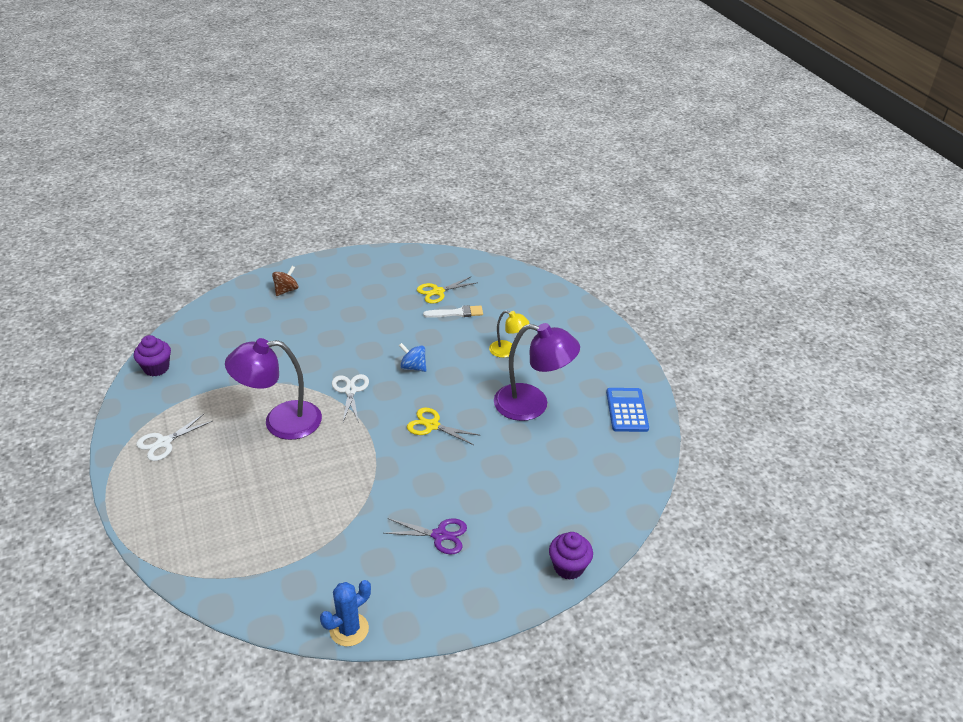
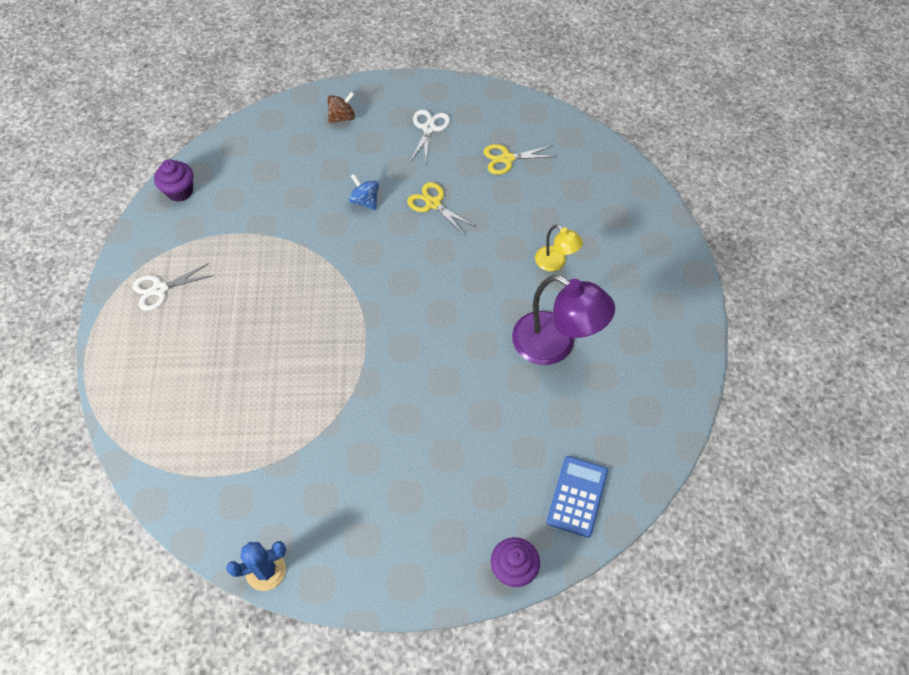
camera: 20 degrees right, 20 degrees up
(281, 422) = (281, 294): purple lamp -> none
(350, 390) = (365, 272): white scissors -> white scissors (429, 128)
(413, 367) = (442, 258): blue spinning top -> blue spinning top (365, 201)
(432, 425) = (435, 343): yellow scissors -> yellow scissors (433, 204)
(440, 535) = (393, 486): purple scissors -> none
(456, 313) = (517, 194): white brush -> none
(627, 410) = (661, 382): blue calculator -> blue calculator (577, 496)

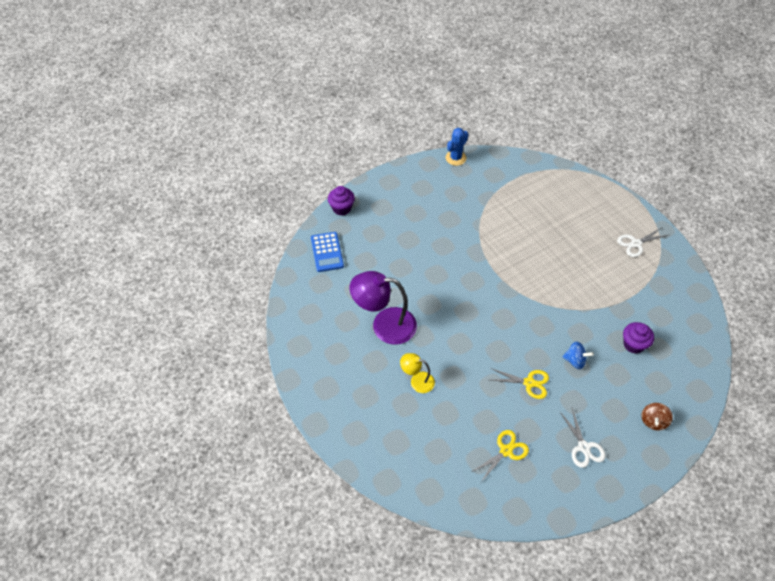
camera: 150 degrees right, 5 degrees down
(160, 289) = (636, 244): white scissors -> white scissors turned 150 degrees counterclockwise
(180, 191) = (694, 305): purple cupcake -> purple cupcake (633, 344)

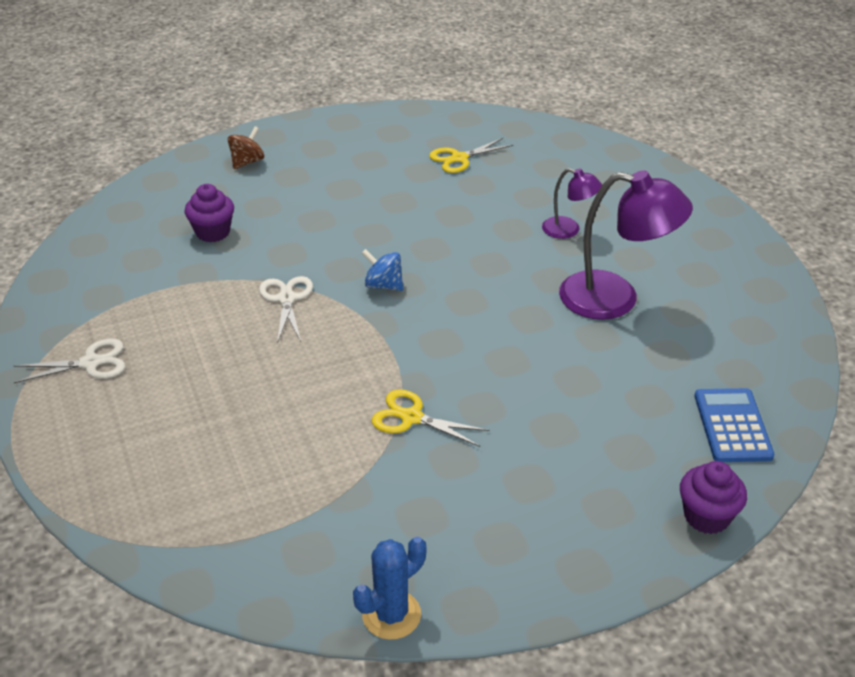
camera: 170 degrees left, 15 degrees down
(417, 381) = (568, 230): yellow lamp -> purple lamp
(529, 383) = (398, 211): yellow scissors -> yellow scissors (411, 418)
(575, 360) = (316, 225): blue spinning top -> blue spinning top (383, 285)
(584, 447) = (355, 151): white scissors -> white scissors (286, 299)

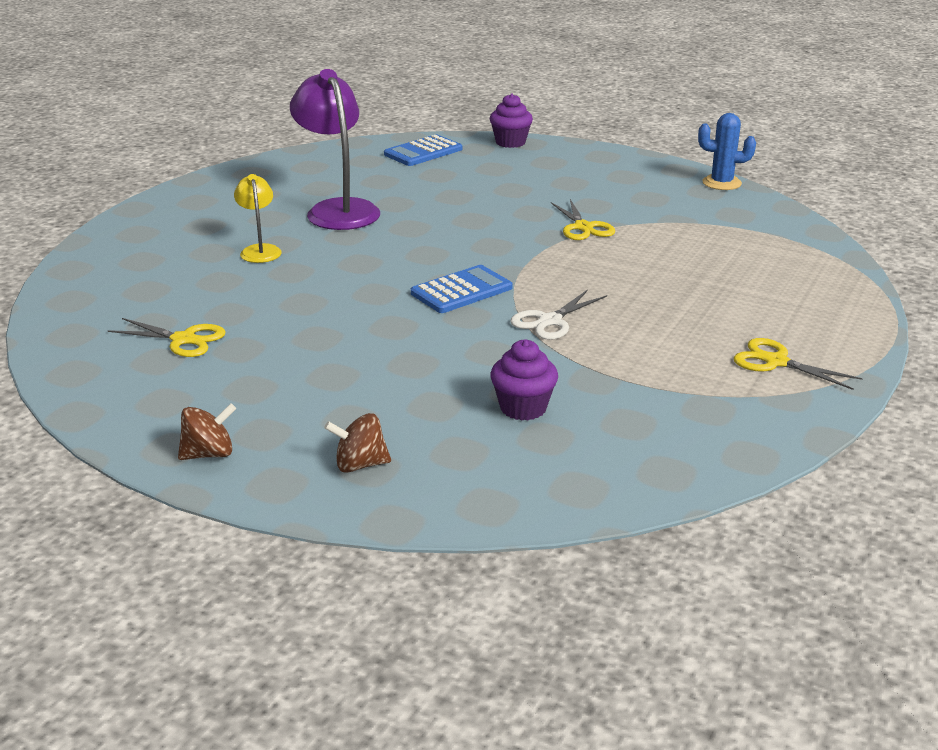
camera: 130 degrees left, 10 degrees down
(91, 363) = (775, 362): white scissors -> yellow scissors
(322, 129) = (209, 454): none -> brown spinning top
(383, 285) = (461, 291): blue spinning top -> blue calculator
(568, 230) = (260, 250): purple lamp -> yellow lamp

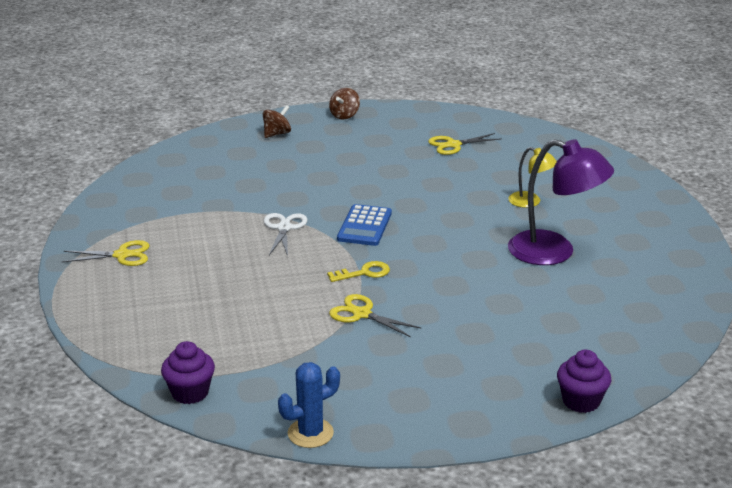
camera: 140 degrees right, 0 degrees up
(423, 152) = (624, 345): blue calculator -> none
(523, 408) = (237, 179): purple cupcake -> purple cupcake (190, 393)
(532, 253) = (364, 273): none -> yellow key

